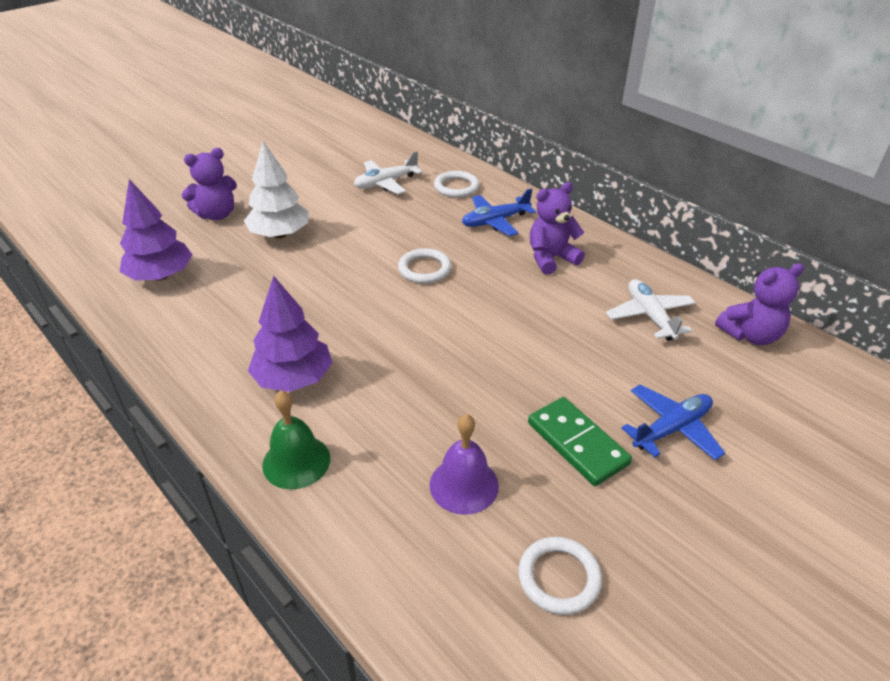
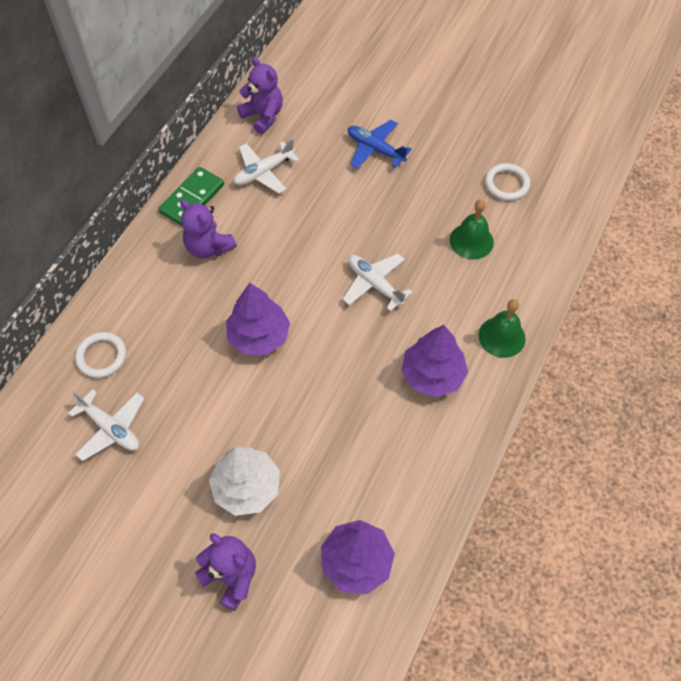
camera: 110 degrees left, 20 degrees up
(424, 269) = (259, 336): white ring -> purple tree
(442, 365) = (374, 284): none -> white plane
(464, 485) = (471, 241): purple bell -> green bell
(495, 221) = (160, 303): blue plane -> none
(577, 443) = (410, 193): green domino -> green domino (192, 199)

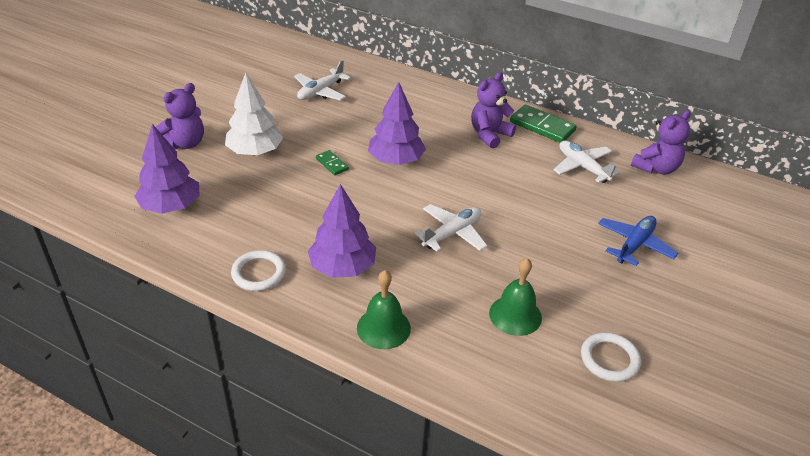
camera: 90 degrees right, 20 degrees down
(101, 356) = (382, 86): white ring -> white ring (259, 273)
(268, 400) = (332, 164): none -> green domino

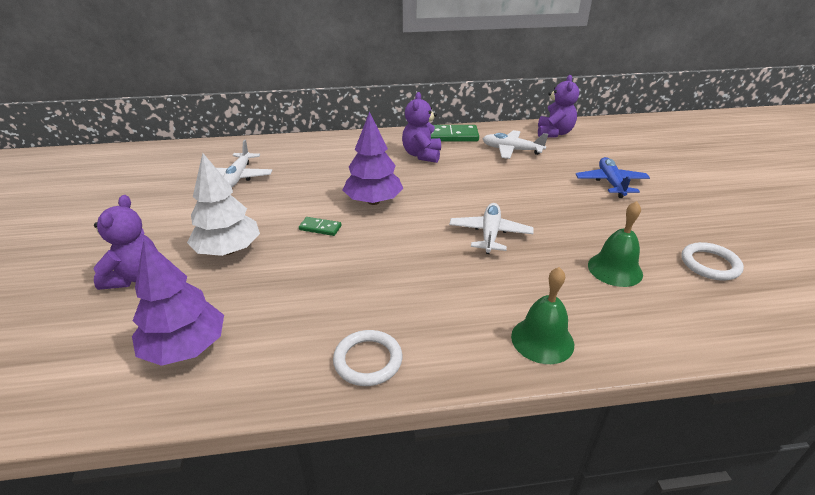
camera: 35 degrees left, 5 degrees down
(342, 267) = (440, 308): purple tree -> none

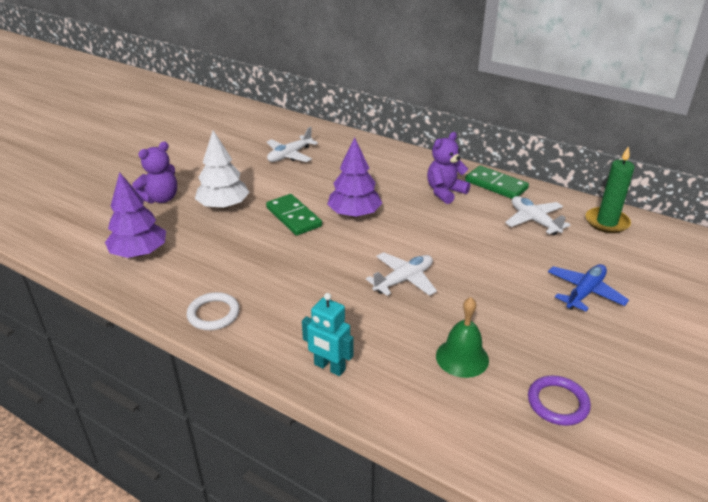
camera: 40 degrees right, 0 degrees up
(320, 228) = (294, 217): green domino -> green domino, size x1.87
(542, 340) = (329, 367): green bell -> turquoise robot
(554, 133) = (607, 222): purple teddy bear -> green candle
(710, 264) = (557, 403): white ring -> purple ring

